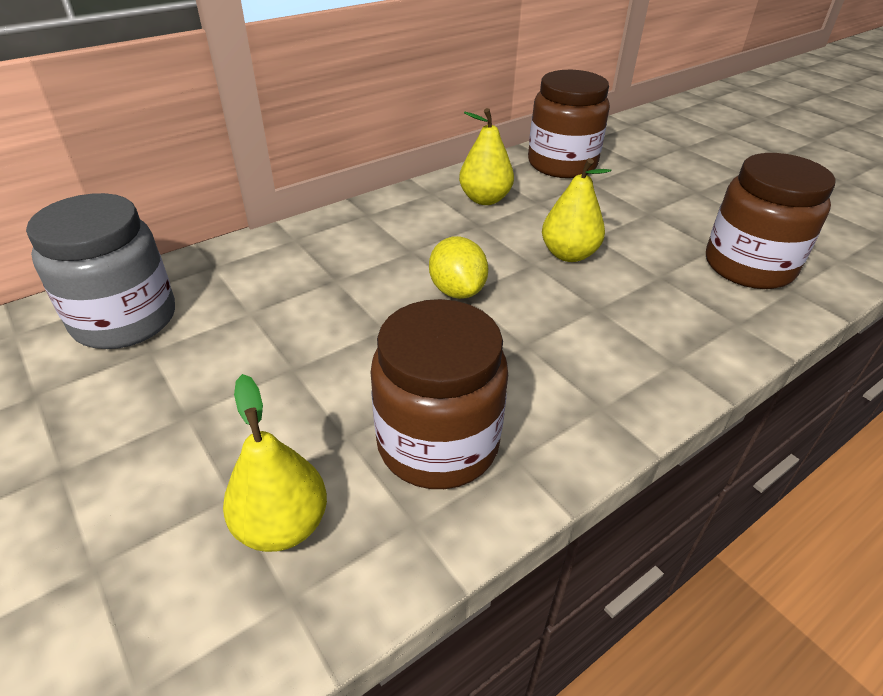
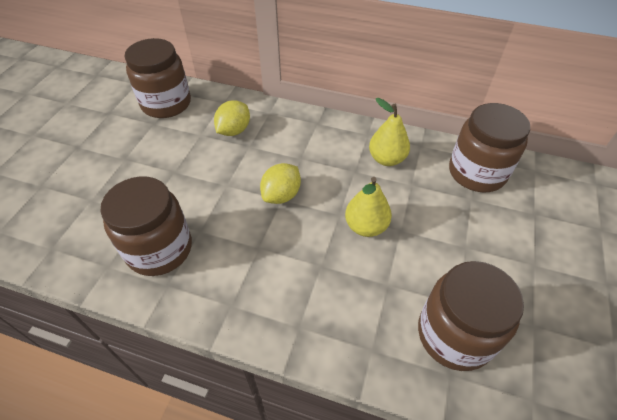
camera: 55 degrees right, 10 degrees up
(125, 320) = (166, 104): grey jar -> brown jar
(282, 525) = (84, 224): yellow pear -> none
(287, 280) = (234, 130): none -> yellow lemon

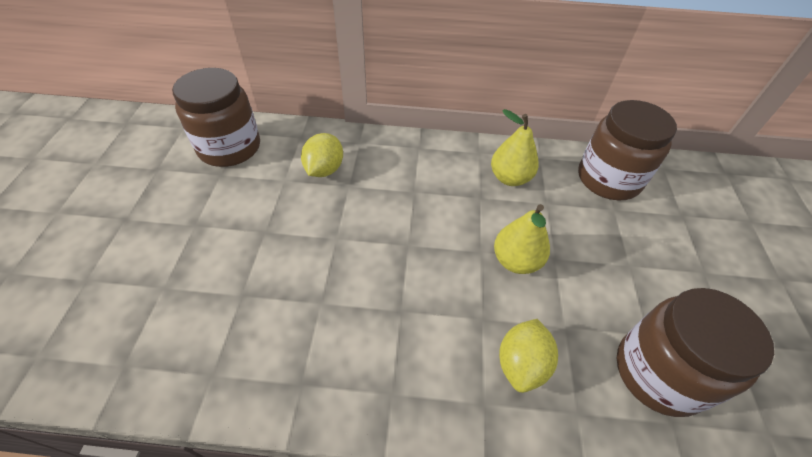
camera: 15 degrees left, 0 degrees up
(159, 249) = (276, 337): brown jar -> none
(281, 195) = (407, 240): yellow lemon -> yellow lemon (521, 364)

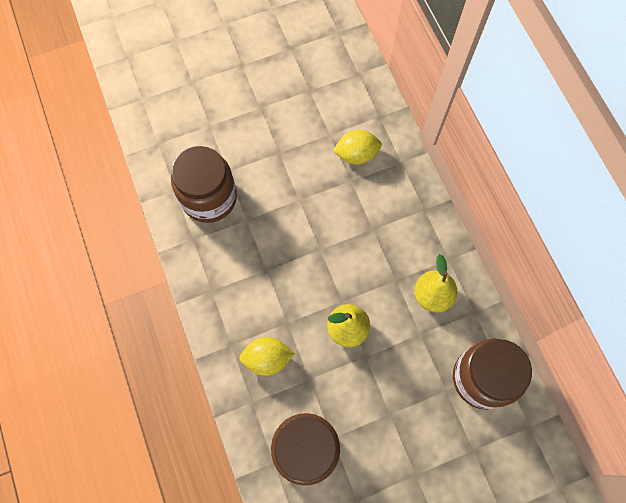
camera: 65 degrees right, 20 degrees up
(229, 148) = (338, 77): brown jar -> brown jar (209, 198)

